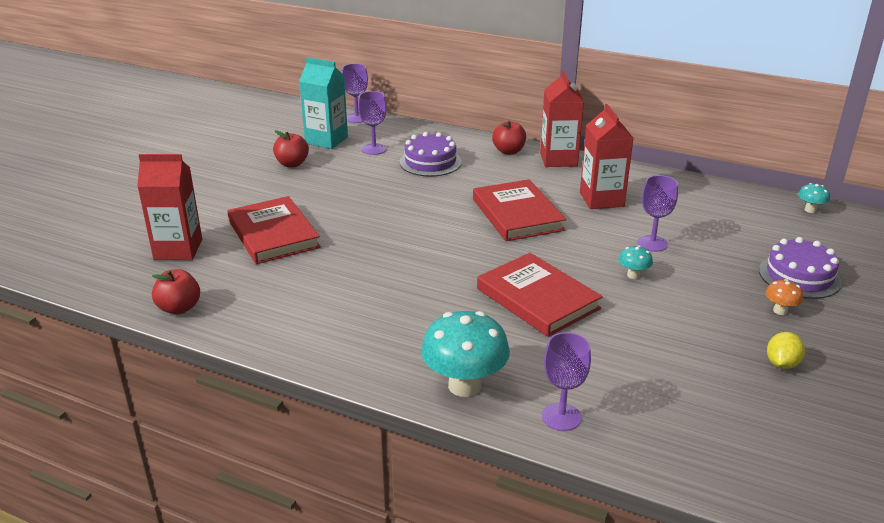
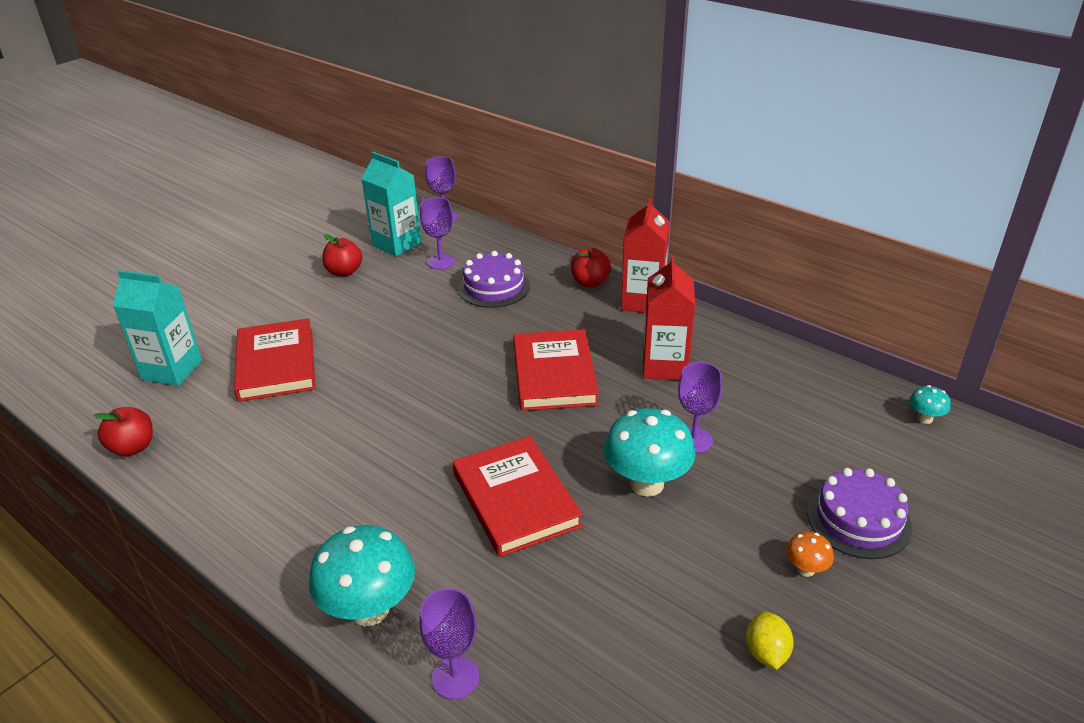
camera: 15 degrees right, 5 degrees up
(178, 249) = (172, 370): red carton -> turquoise carton
(633, 275) = (646, 484): turquoise mushroom -> turquoise mushroom, size x2.15
(781, 364) = (766, 653): yellow lemon -> yellow lemon turned 45 degrees counterclockwise

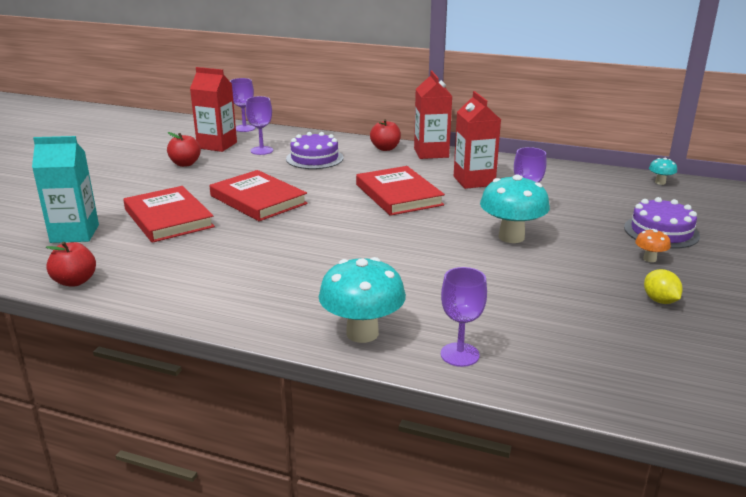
camera: 20 degrees left, 10 degrees down
(396, 244) = (217, 145): turquoise carton -> red carton
(515, 499) = (425, 259): red book -> red book (258, 200)

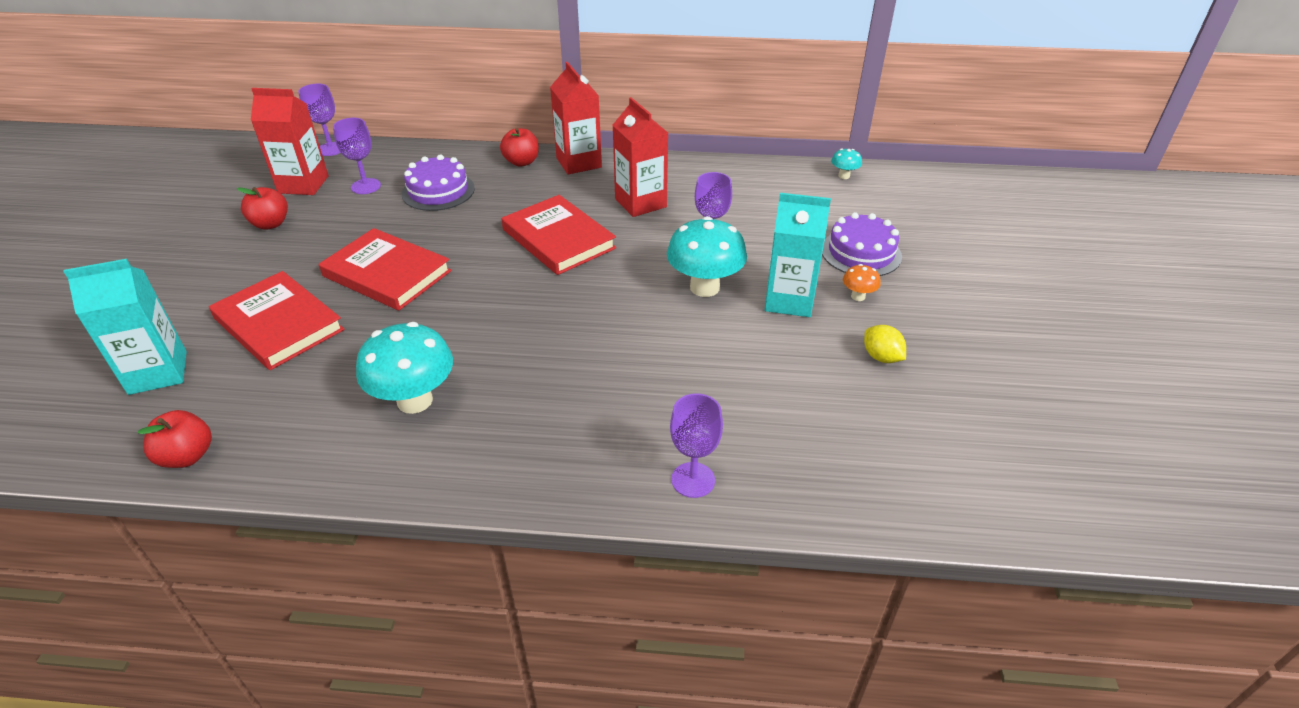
camera: 15 degrees left, 15 degrees up
(362, 333) = (576, 470): turquoise mushroom -> turquoise mushroom (415, 400)
(584, 254) = (789, 300): none -> turquoise carton

